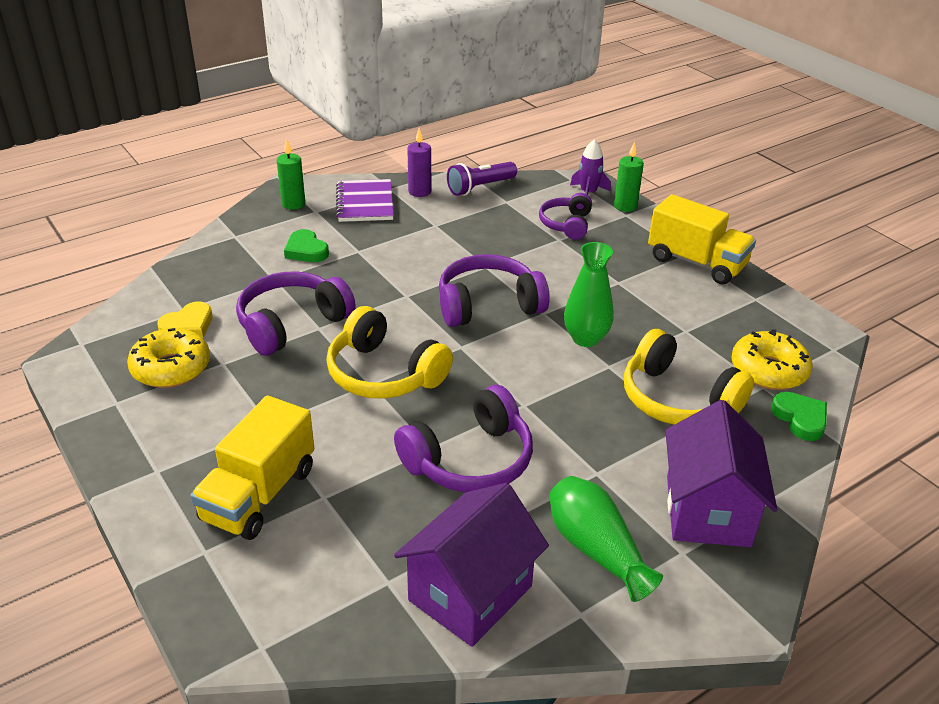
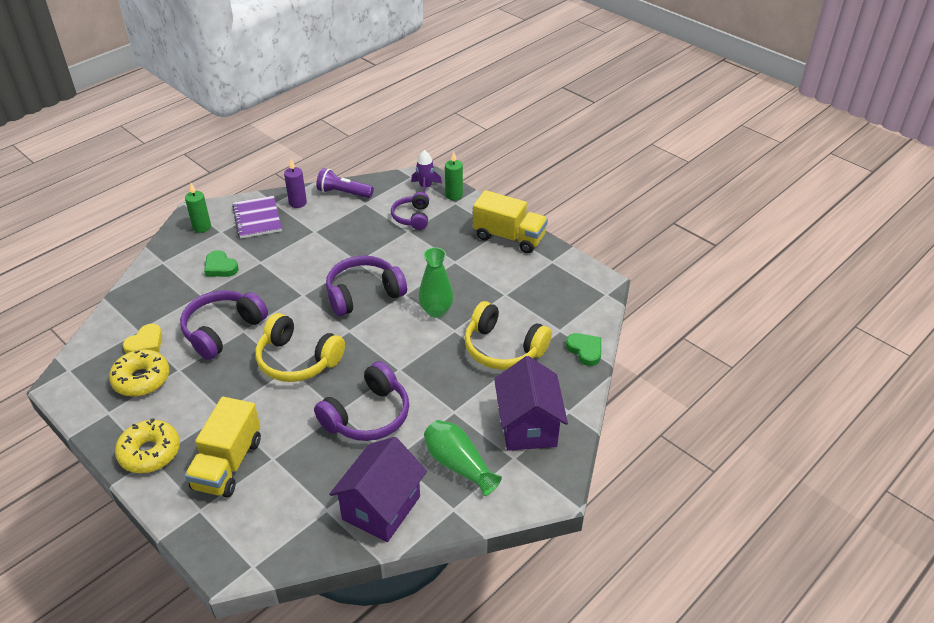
camera: 10 degrees left, 5 degrees up
(480, 187) = (343, 193): purple flashlight -> purple flashlight turned 60 degrees clockwise
(768, 370) = (563, 317): yellow donut -> yellow donut (150, 452)

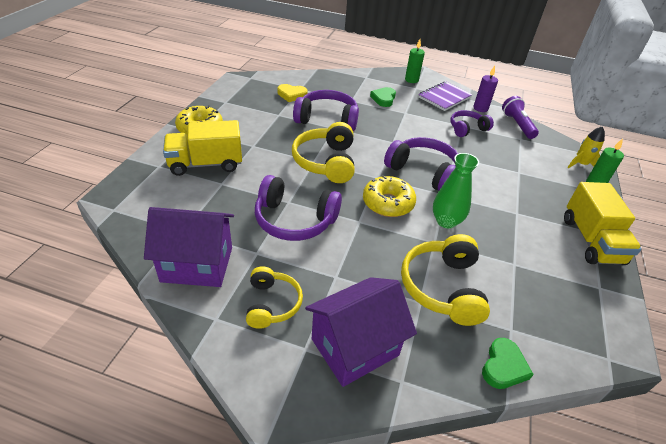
camera: 60 degrees right, 0 degrees up
(141, 379) = (260, 104): yellow donut -> yellow donut (388, 203)
(412, 217) = (537, 169): purple headphones -> purple headphones (467, 129)
(425, 187) = (581, 164): purple rocket -> yellow rocket
(459, 465) = (272, 304): green vase -> yellow headphones

